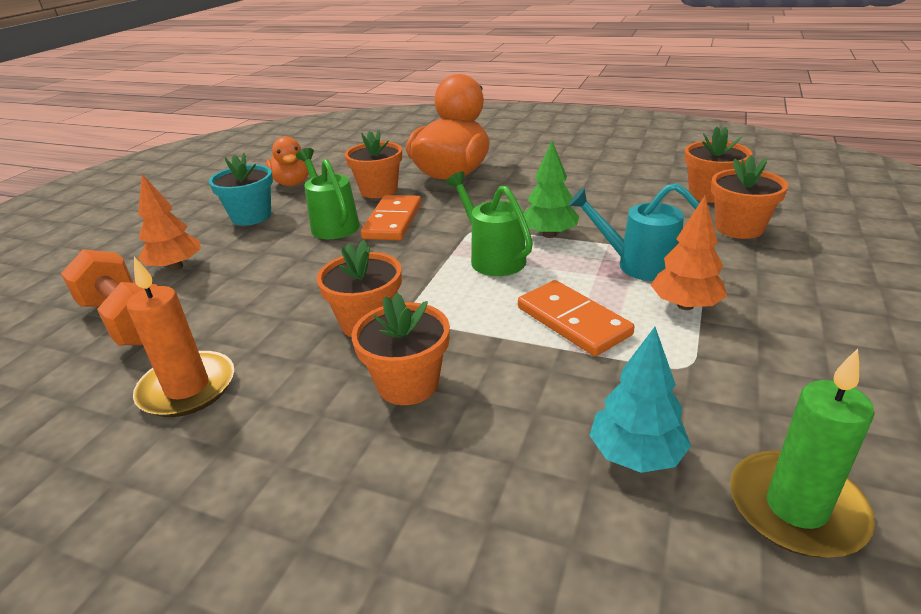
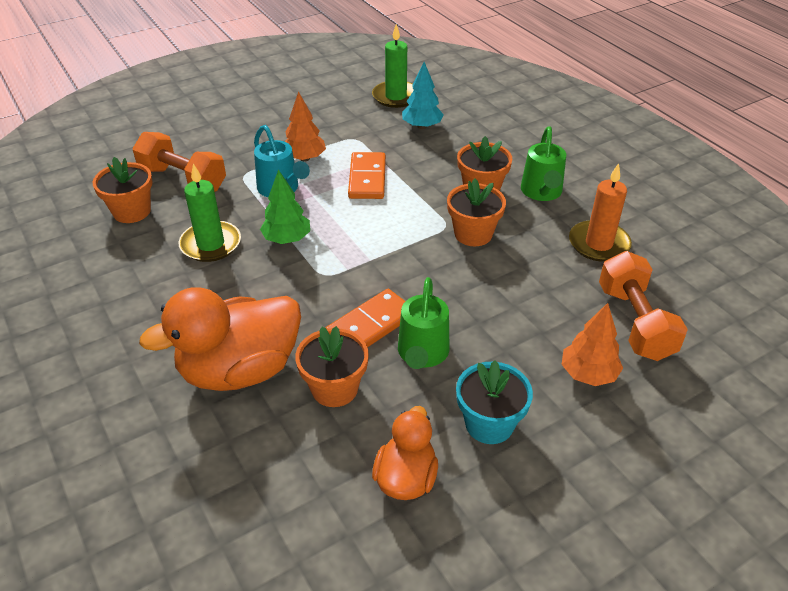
camera: 145 degrees left, 10 degrees up
(492, 257) = (348, 241): green watering can -> green watering can (541, 193)
(602, 206) = (210, 244): none -> green candle
(739, 228) = (183, 179): orange flower pot -> orange dumbbell

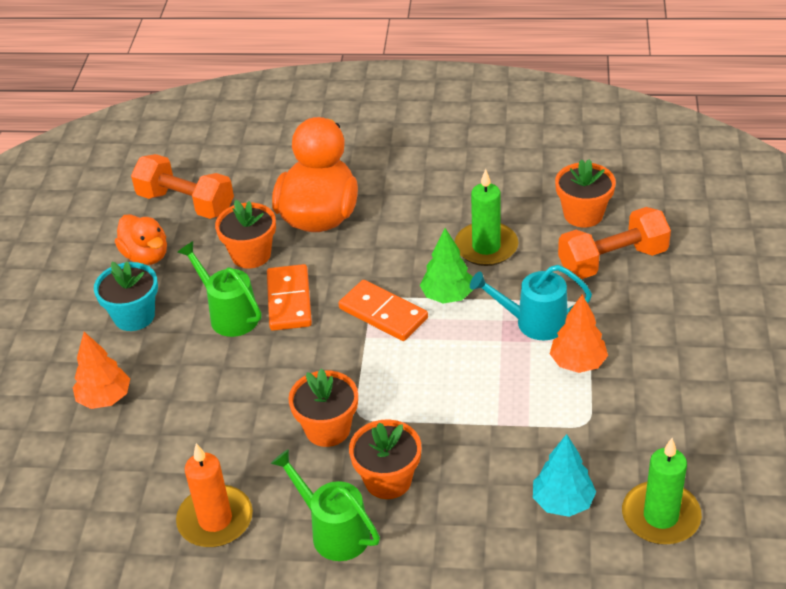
camera: 130 degrees right, 0 degrees up
(367, 178) = (494, 395): orange domino -> orange domino (383, 313)
(634, 322) = (110, 468): orange dumbbell -> orange dumbbell (186, 203)

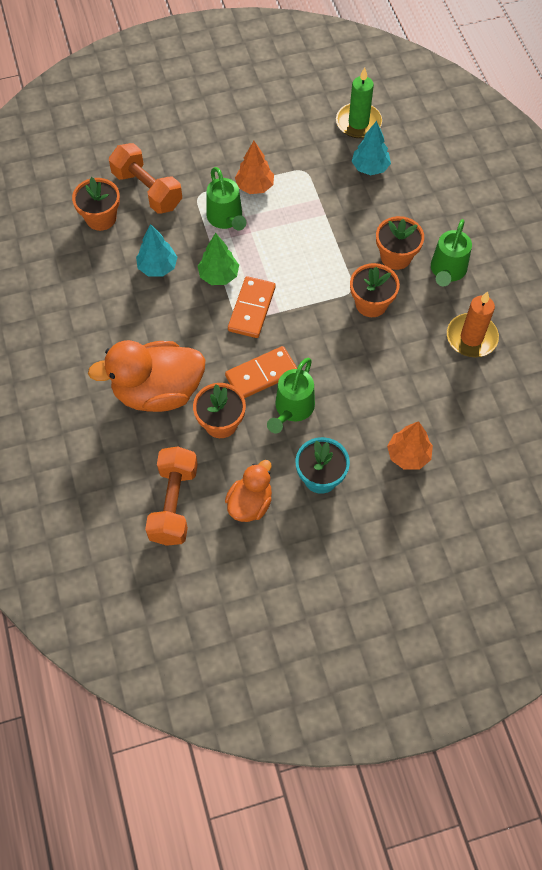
camera: 115 degrees left, 20 degrees up
(486, 247) = (157, 267): green candle -> turquoise tree
(533, 322) = (226, 219): turquoise watering can -> green watering can

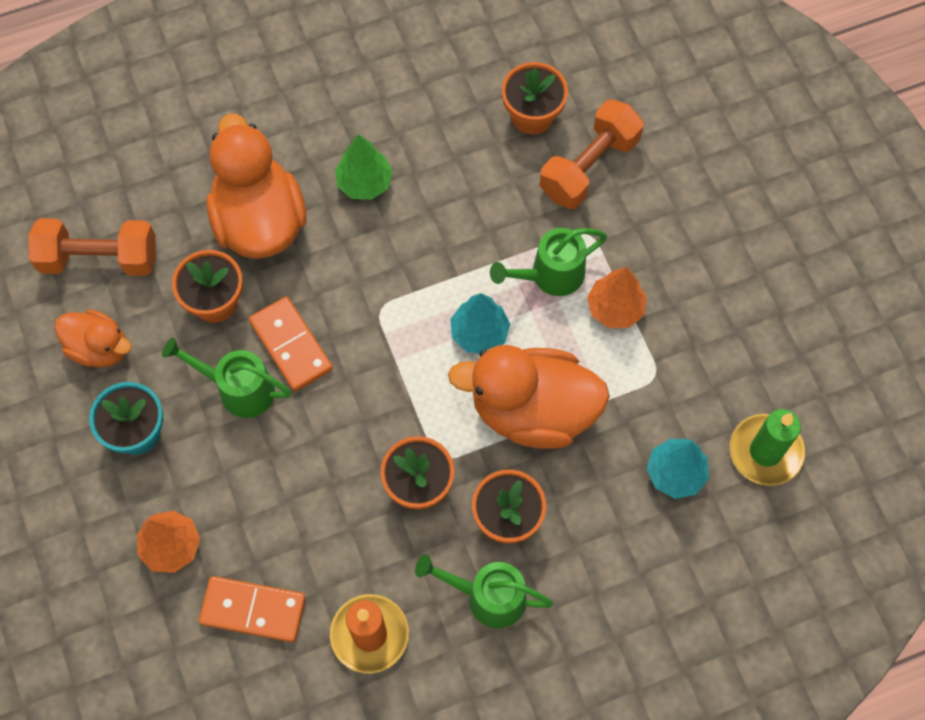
camera: 85 degrees right, 5 degrees up
(157, 267) = (456, 196): turquoise tree -> turquoise tree (479, 333)
(218, 275) = (449, 275): green tree -> green tree (364, 183)
(251, 309) = (397, 323): orange domino -> orange domino (253, 610)
(323, 237) = (532, 411): none -> orange duck

